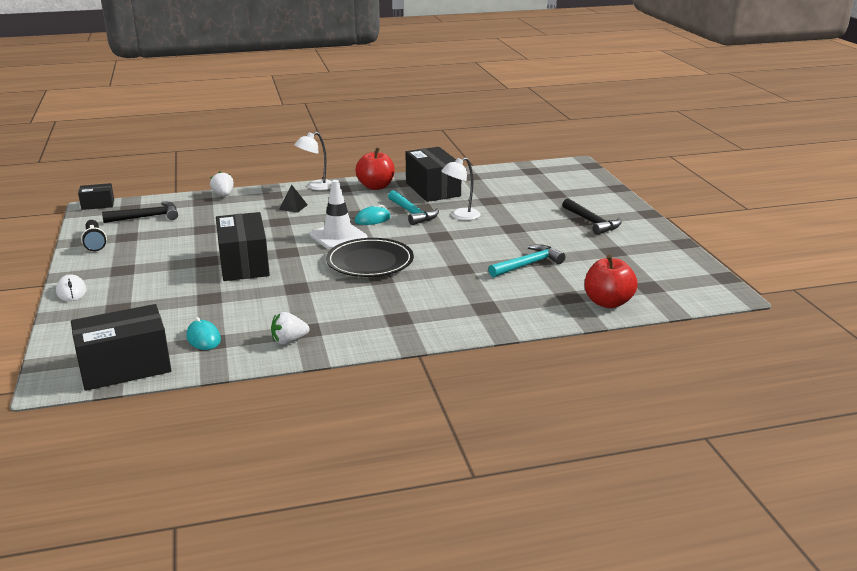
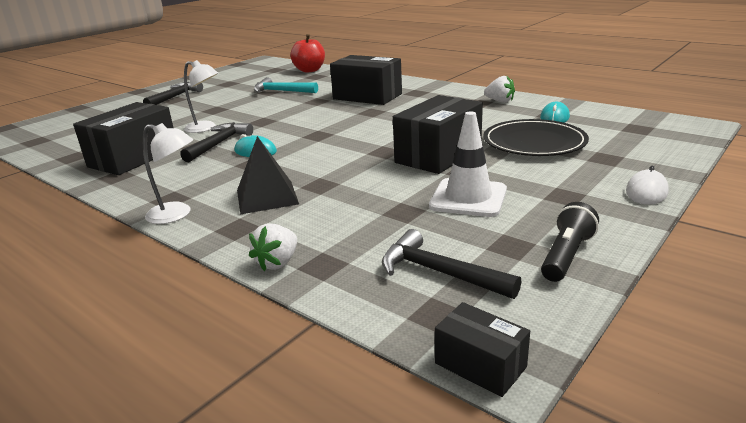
camera: 125 degrees left, 0 degrees up
(125, 367) = (633, 119): black box -> black box (367, 96)
(293, 207) = (267, 197): black pyramid -> black pyramid, size x1.75
(338, 236) = (318, 148): white traffic cone -> white traffic cone (468, 198)
(370, 261) = (350, 122): black plate -> black plate (534, 142)
(376, 186) = (146, 184): red apple -> none
(412, 213) = (219, 144): turquoise hammer -> black hammer

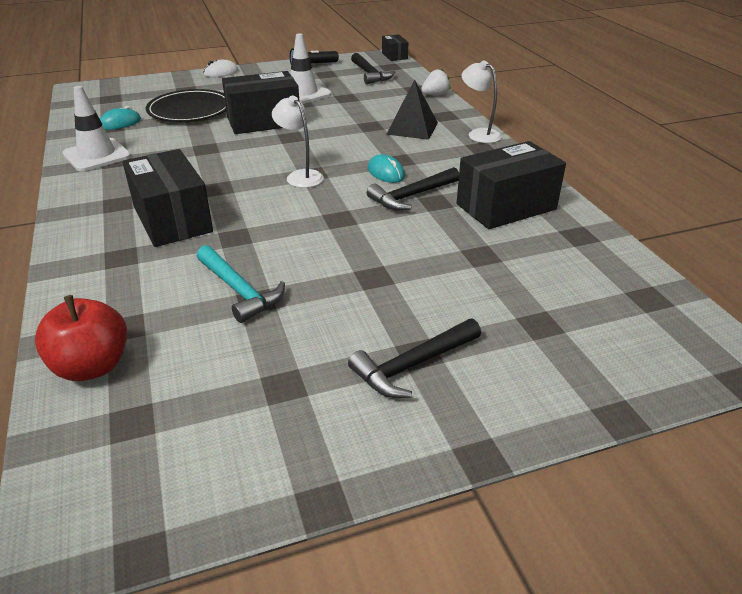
camera: 150 degrees left, 10 degrees up
(206, 128) = (410, 232): white lamp -> white lamp (300, 176)
(500, 101) = (97, 155): white strawberry -> white traffic cone

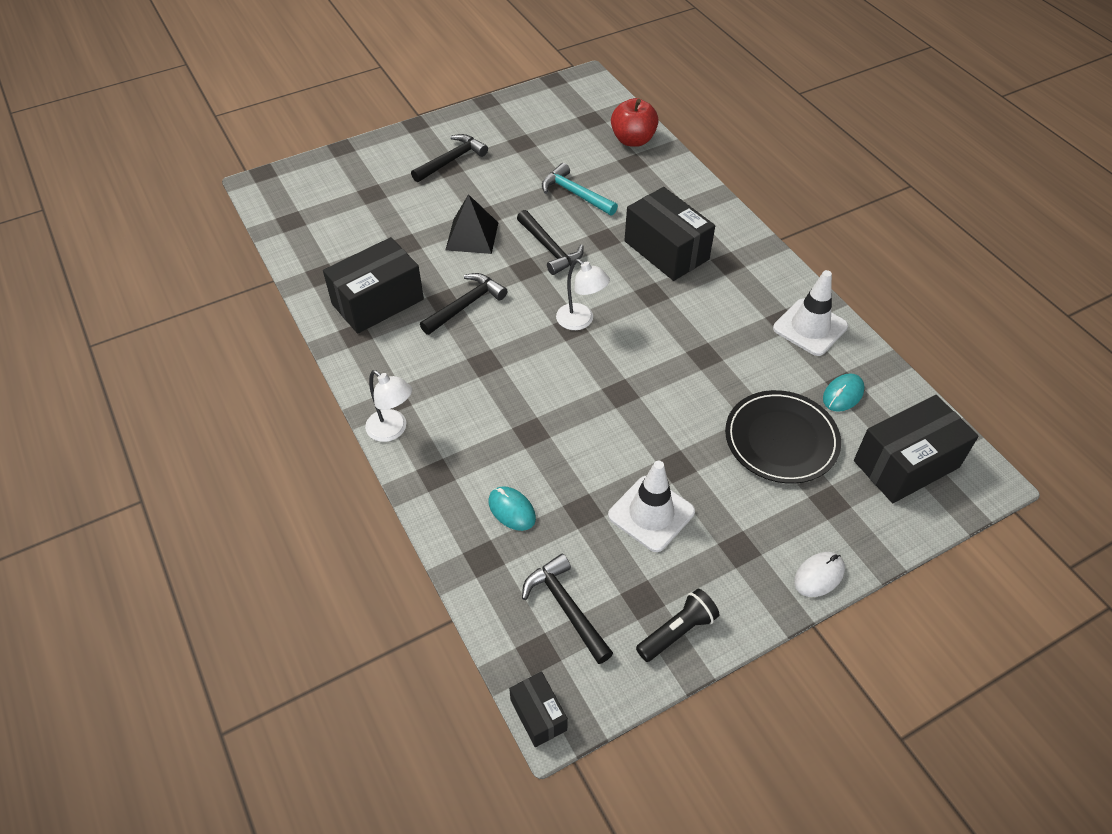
camera: 170 degrees right, 15 degrees up
(263, 121) = (669, 423): black box -> black box (906, 464)
(304, 233) = (550, 249): none -> black hammer
(386, 172) = (496, 338): turquoise mouse -> turquoise mouse (512, 510)
(412, 128) = (477, 433): black pyramid -> black pyramid (472, 236)
(435, 95) = (451, 539): white strawberry -> none

